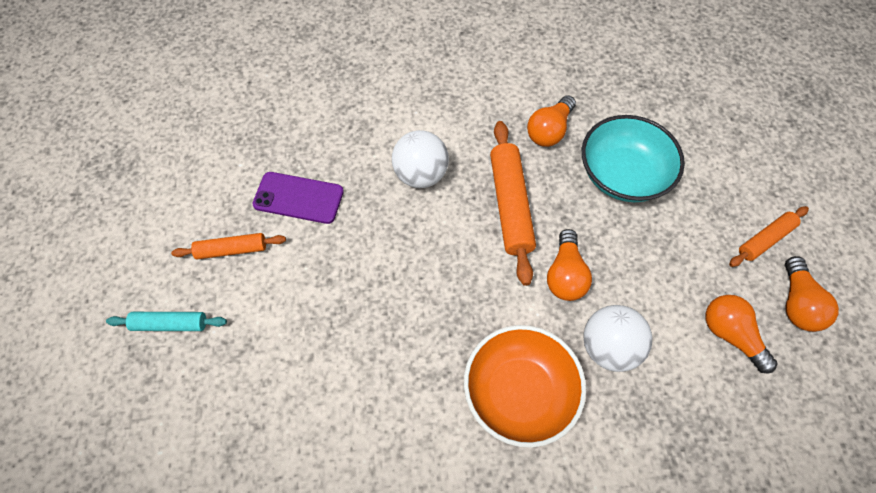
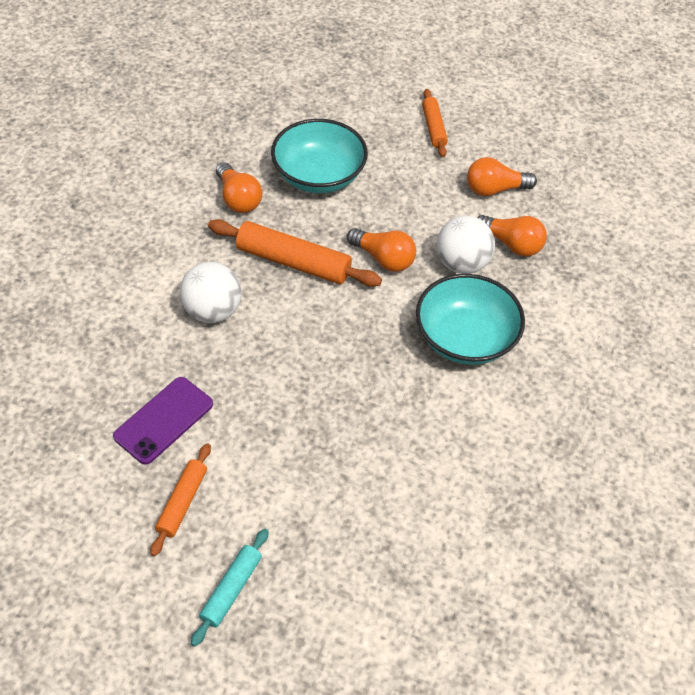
camera: 65 degrees left, 10 degrees down
(519, 392) = (465, 338): orange bowl -> turquoise bowl
(797, 303) = (493, 141): orange light bulb -> orange light bulb (511, 244)

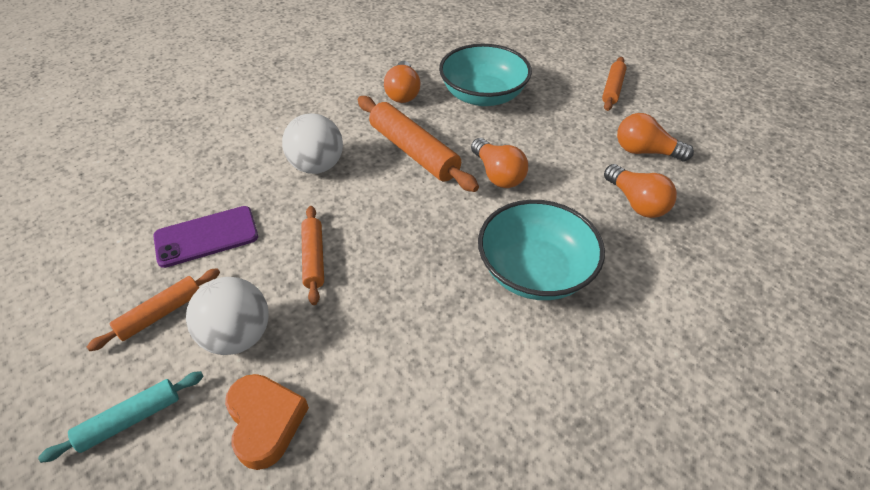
camera: 30 degrees right, 5 degrees down
(277, 400) = (313, 258): none -> orange rolling pin
(338, 542) = (265, 422): none -> orange heart
(461, 264) = (573, 203): white ball -> white ball (238, 336)

